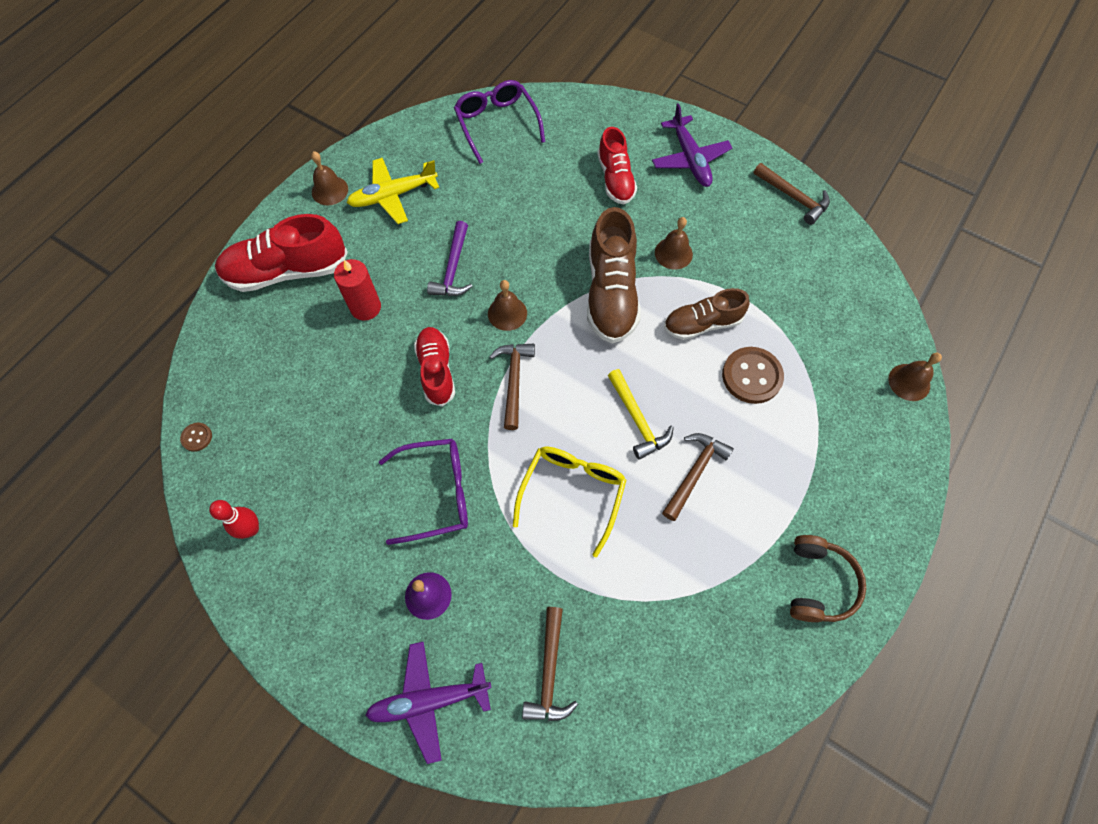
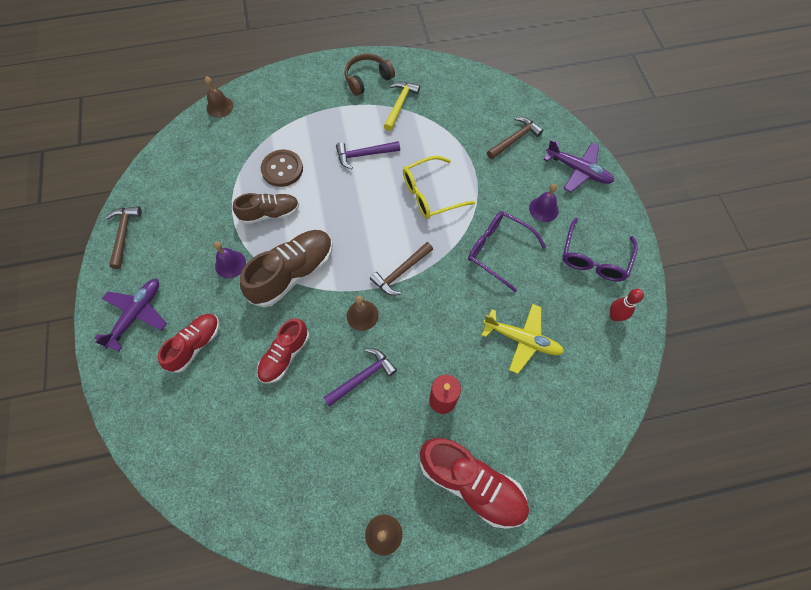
camera: 135 degrees left, 0 degrees up
(197, 437) = (615, 403): brown button -> none
(393, 195) = (343, 480): yellow plane -> yellow plane (522, 339)
(436, 371) = (437, 317): red shoe -> red shoe (285, 355)
(497, 124) = (209, 475): purple glasses -> purple glasses (594, 258)
(637, 420) = (361, 198): yellow hammer -> yellow hammer (400, 104)
(673, 253) = (230, 264): brown bell -> purple bell
(694, 473) = (364, 155): brown hammer -> purple hammer
(702, 324) = (270, 213): brown shoe -> brown shoe turned 45 degrees counterclockwise

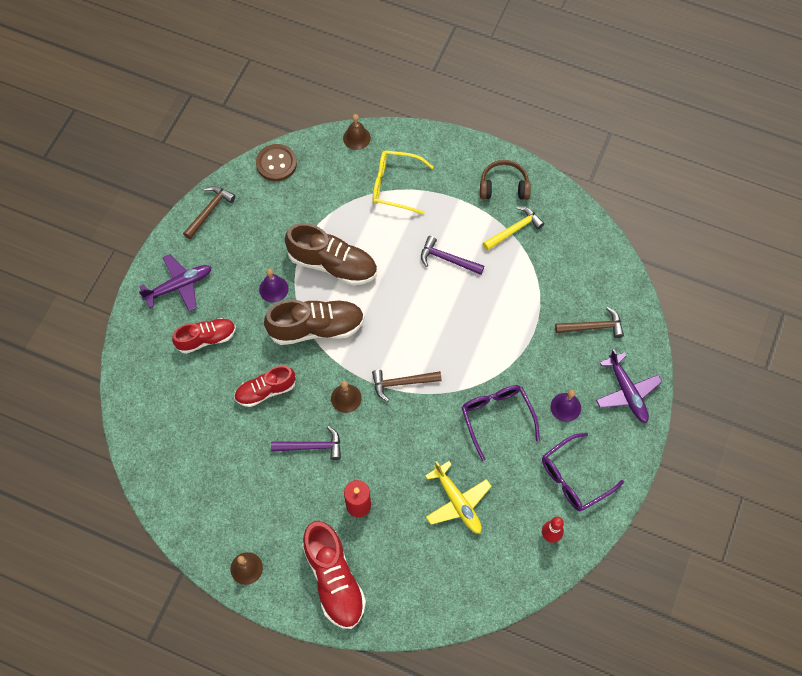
camera: 35 degrees right, 0 degrees up
(270, 213) = (332, 264): brown shoe -> brown shoe, size x1.56
(282, 169) = (369, 230): brown button -> brown button (276, 163)
(430, 194) = (477, 331): yellow glasses -> yellow glasses (395, 185)

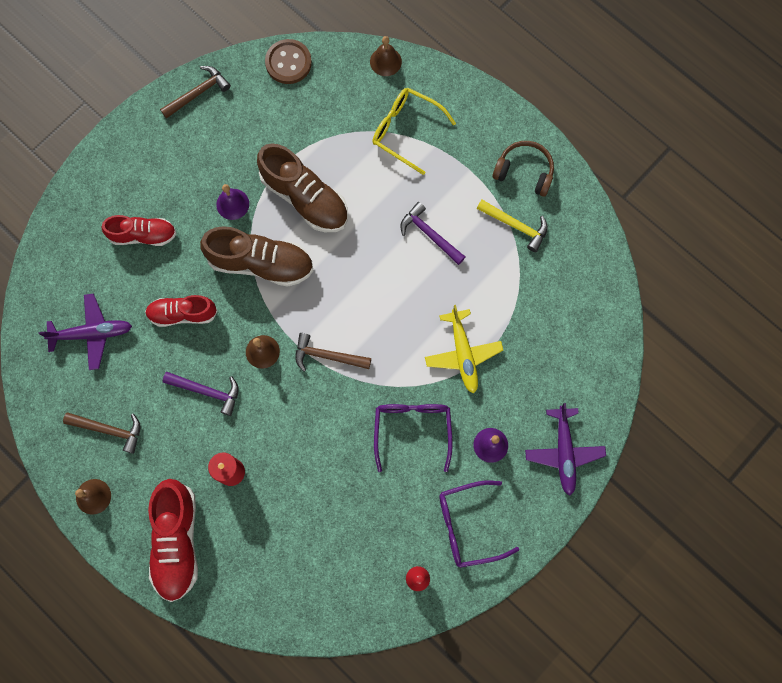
camera: 20 degrees right, 10 degrees up
(179, 286) = (136, 167): purple plane -> purple plane (91, 333)
(457, 502) = (334, 506): yellow plane -> yellow plane (463, 353)
(514, 230) = (515, 226): yellow hammer -> yellow hammer turned 45 degrees clockwise
(593, 327) = (556, 366): brown hammer -> brown hammer (109, 430)

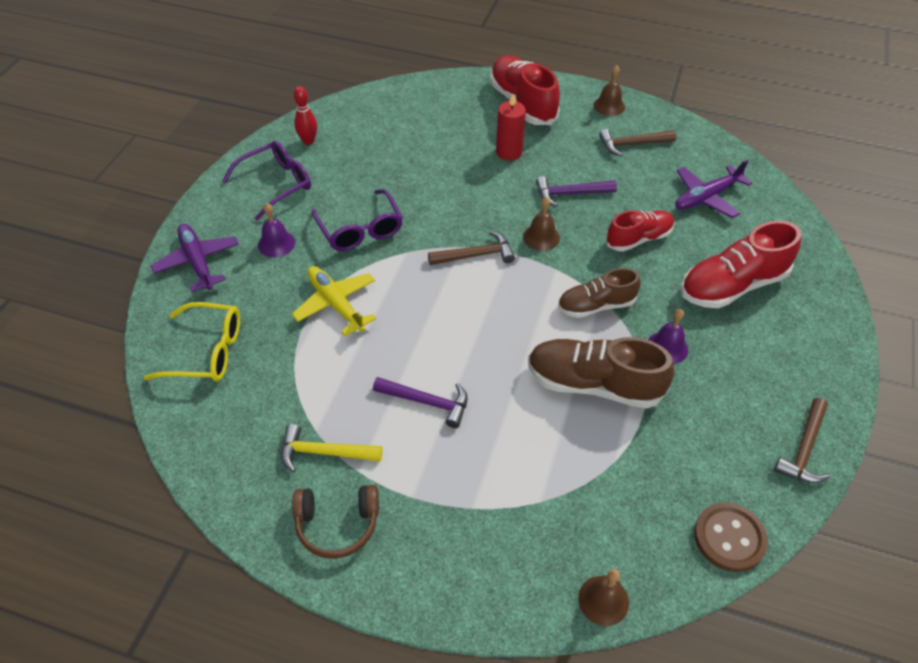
camera: 155 degrees right, 25 degrees down
(143, 235) = (732, 285): red shoe -> red shoe, size x1.56
(261, 263) = (596, 305): brown shoe -> brown shoe, size x0.64
(406, 131) = (521, 512): yellow glasses -> yellow glasses (207, 351)

